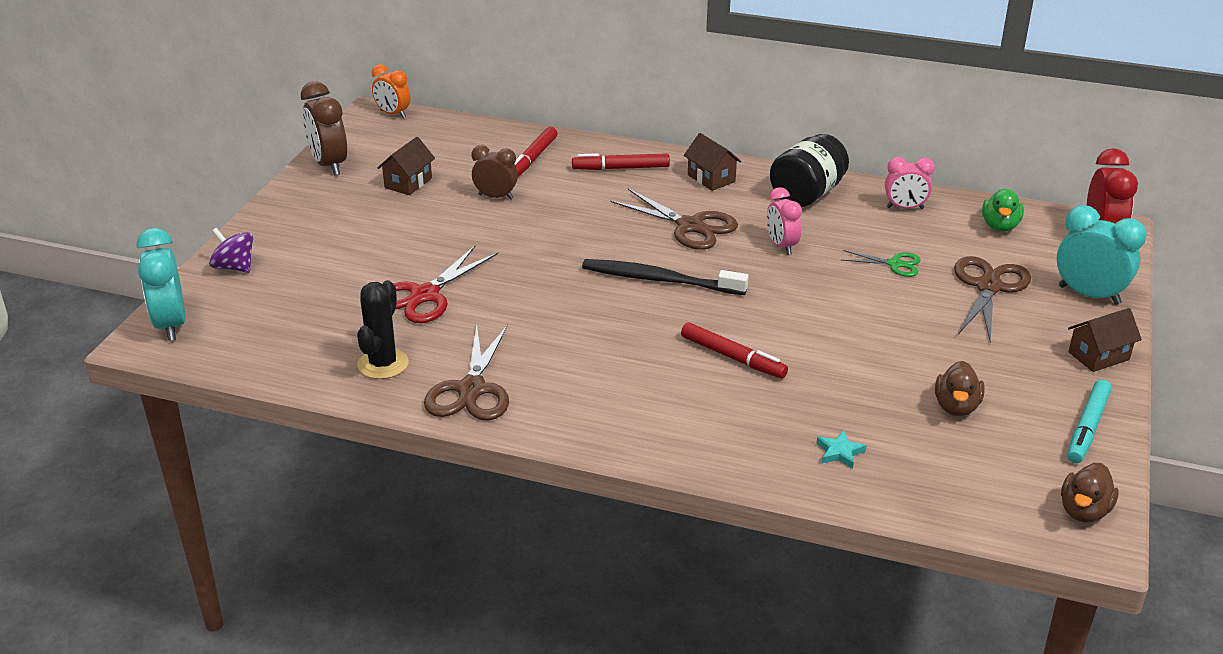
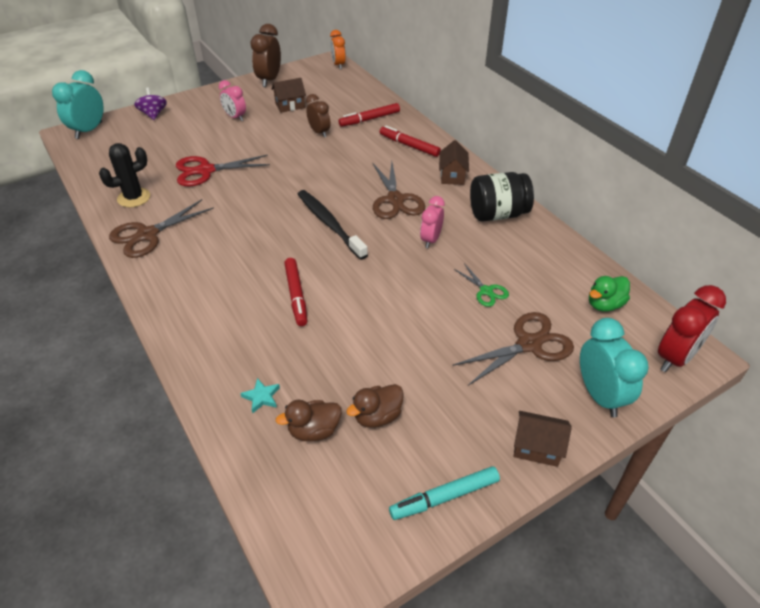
camera: 40 degrees right, 10 degrees up
(905, 208) = (551, 256): pink clock -> pink clock (235, 117)
(1084, 511) = (346, 559): brown duck -> brown duck (314, 431)

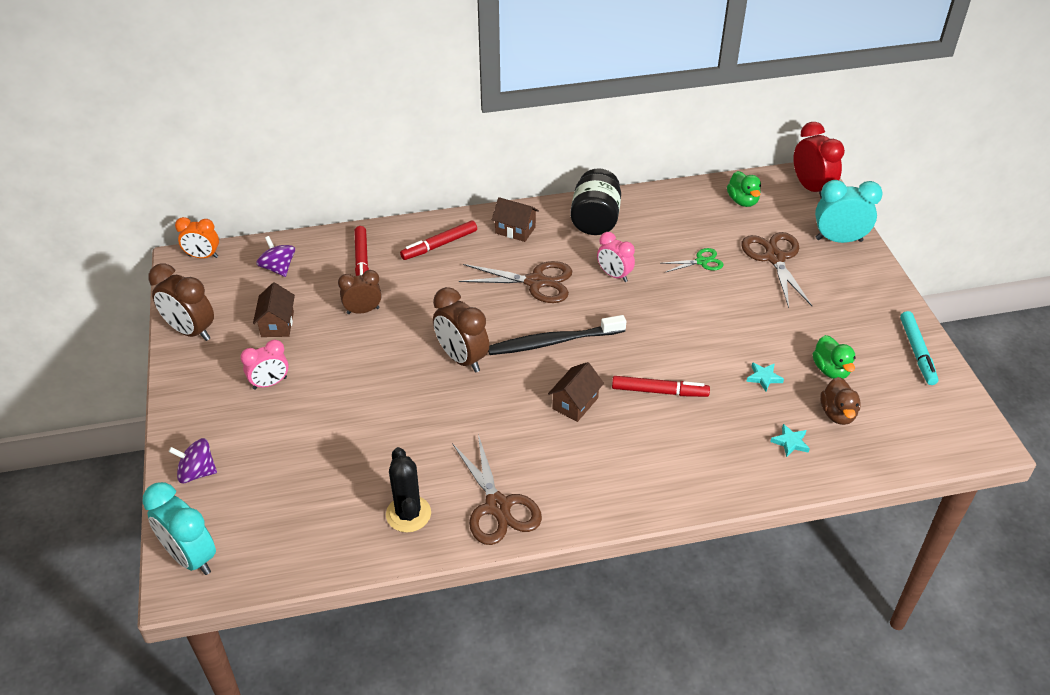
camera: 70 degrees left, 0 degrees up
(205, 171) = (386, 432): red scissors -> none
(290, 185) = (462, 358): none -> brown clock
(343, 92) = (278, 268): none -> purple spinning top
(343, 363) = (764, 378): none -> turquoise star
(377, 416) = (831, 370): brown duck -> green duck
(537, 447) = (881, 289): brown house -> brown house (575, 403)

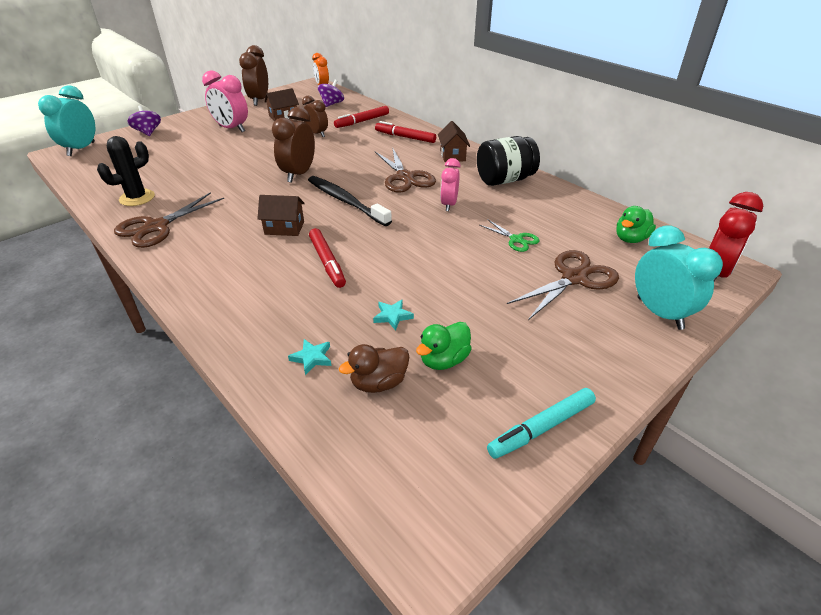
camera: 60 degrees right, 5 degrees down
(270, 383) = (231, 129): pink clock -> pink clock, size x1.53

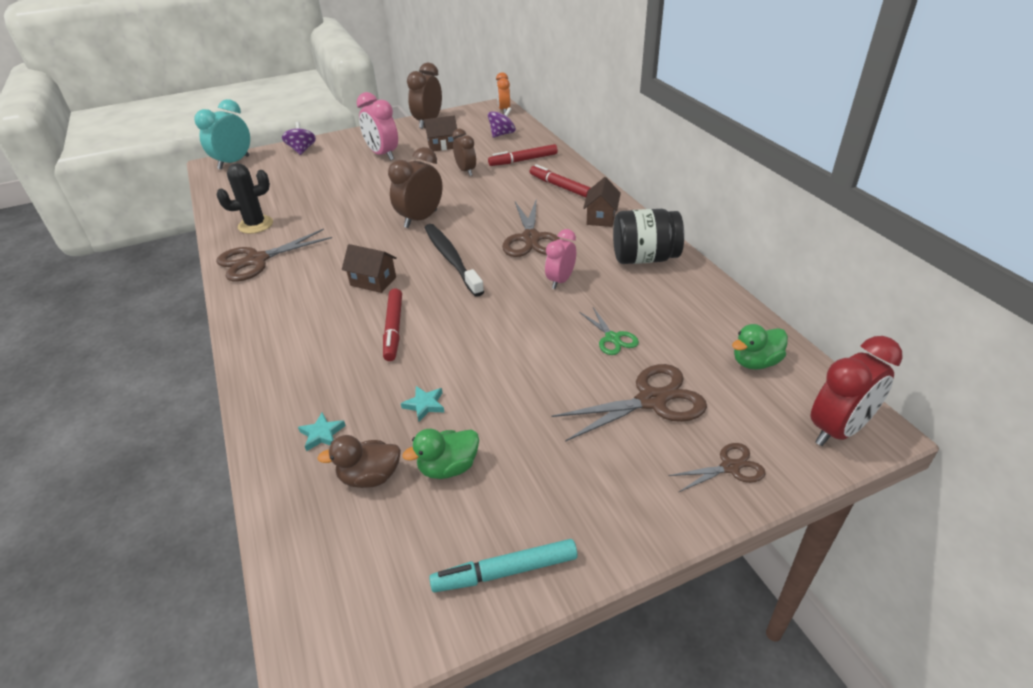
camera: 20 degrees right, 0 degrees up
(659, 313) = (730, 467): turquoise clock -> brown scissors

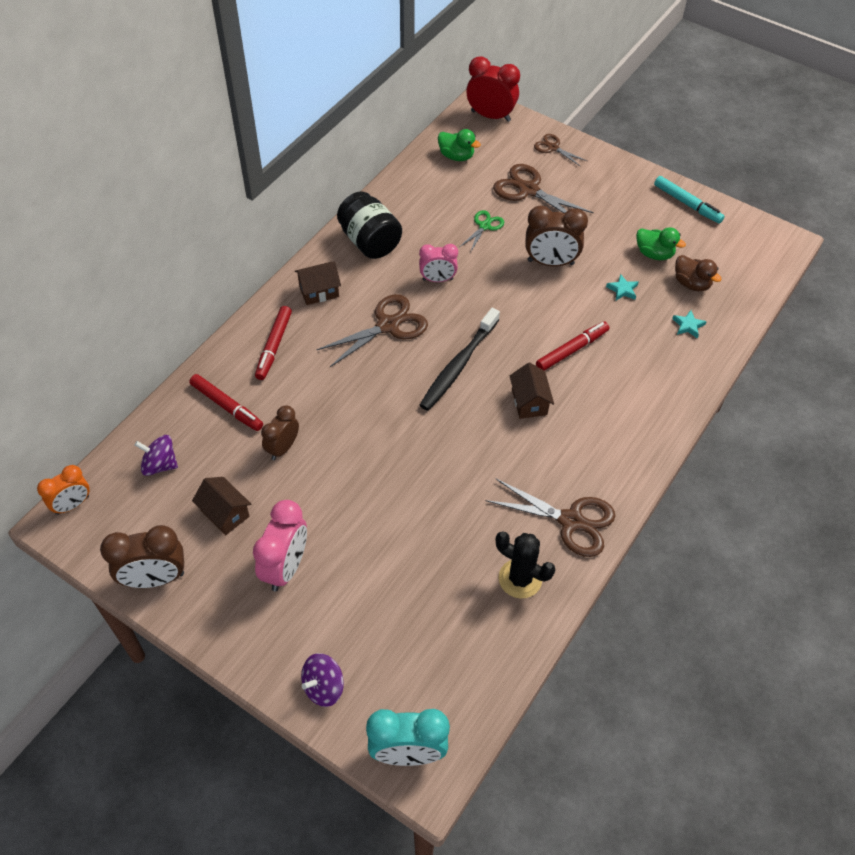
camera: 125 degrees left, 15 degrees up
(420, 219) = (409, 429): brown clock -> brown clock (550, 262)

